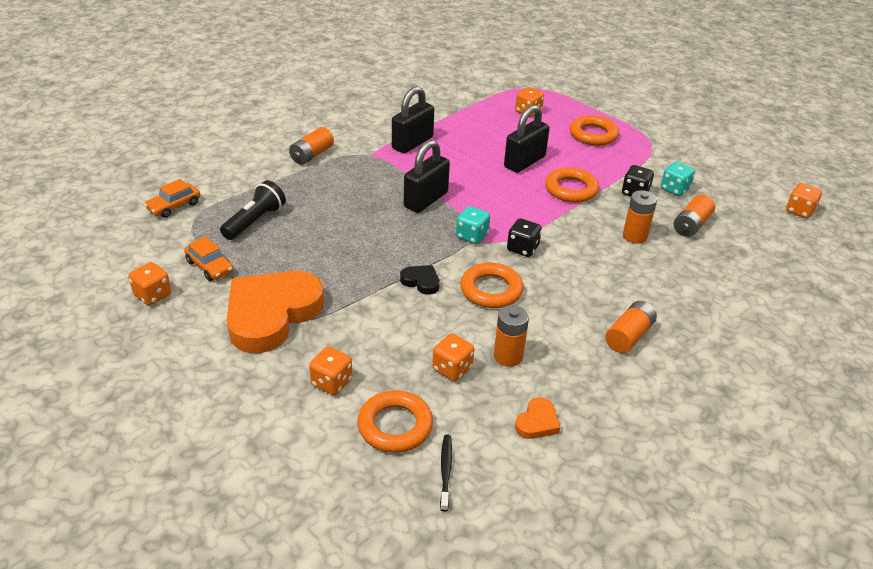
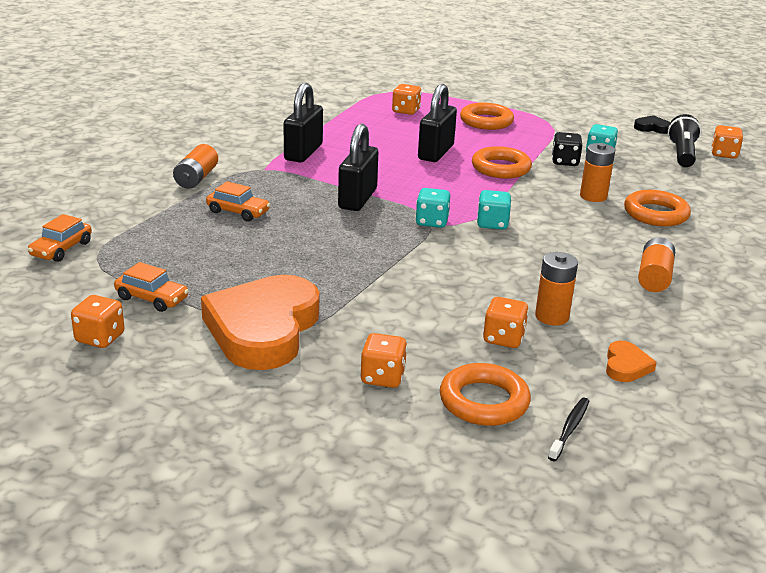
camera: 20 degrees left, 10 degrees down
(255, 221) = (175, 247): black flashlight -> black flashlight (682, 154)
(323, 195) = (238, 212): none -> orange car
(421, 281) = (409, 269): black heart -> black heart (652, 128)
(445, 471) = (569, 429): black toothbrush -> black toothbrush turned 45 degrees clockwise
(491, 290) = (489, 264): orange ring -> orange ring (655, 214)
(522, 248) = (492, 224): black dice -> turquoise dice
(691, 225) = (638, 179): orange battery -> none

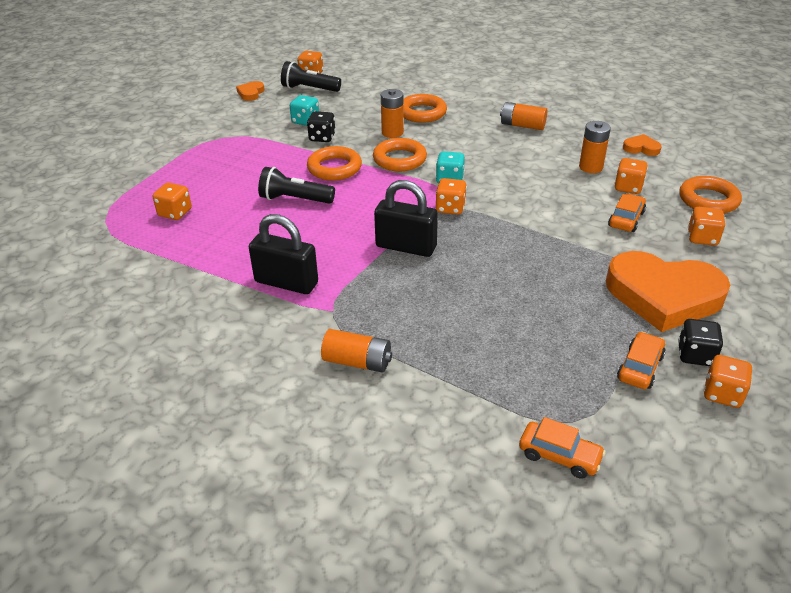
camera: 85 degrees left, 10 degrees up
(160, 332) = (695, 355): none -> black dice
(238, 212) = (444, 323): orange car -> orange car (626, 219)
(431, 222) = (450, 208): turquoise dice -> orange dice
(436, 152) = (295, 199): black padlock -> black flashlight
(486, 121) = (217, 168): orange ring -> orange ring (399, 159)
(569, 429) = (720, 173): black toothbrush -> none
(652, 128) = (251, 93): black heart -> orange heart

